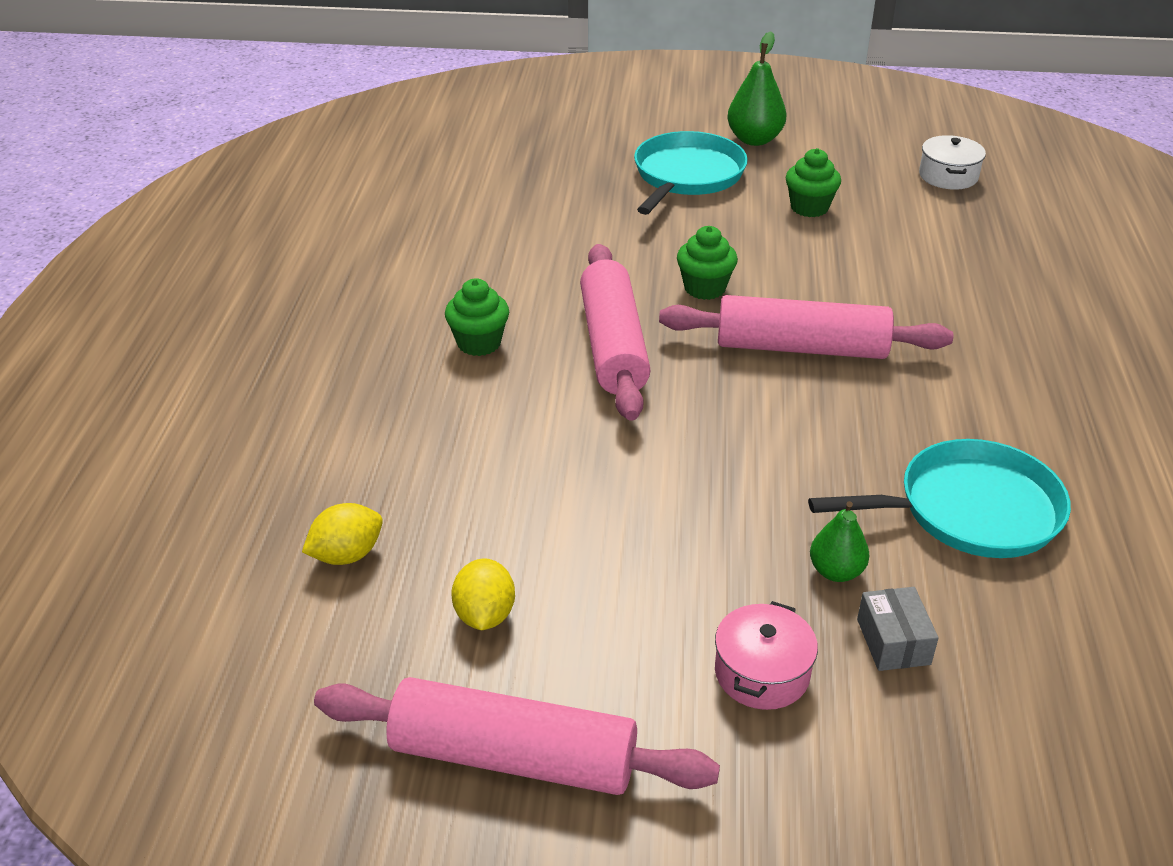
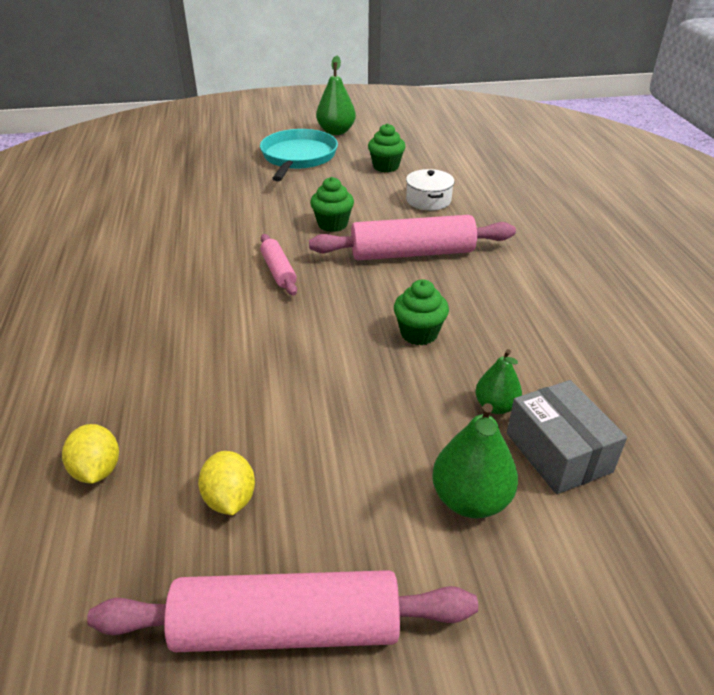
camera: 15 degrees left, 0 degrees up
(347, 555) = (97, 470): yellow lemon -> yellow lemon turned 60 degrees counterclockwise
(479, 343) = (176, 284): green cupcake -> green cupcake (419, 333)
(613, 345) = (278, 271): pink rolling pin -> pink rolling pin, size x0.52
(761, 673) = (470, 499): pink pot -> green pear
(893, 642) = (558, 452): grey box -> grey box, size x1.59
(948, 176) = (466, 139): white pot -> white pot (428, 200)
(970, 510) = (570, 344): turquoise pan -> none

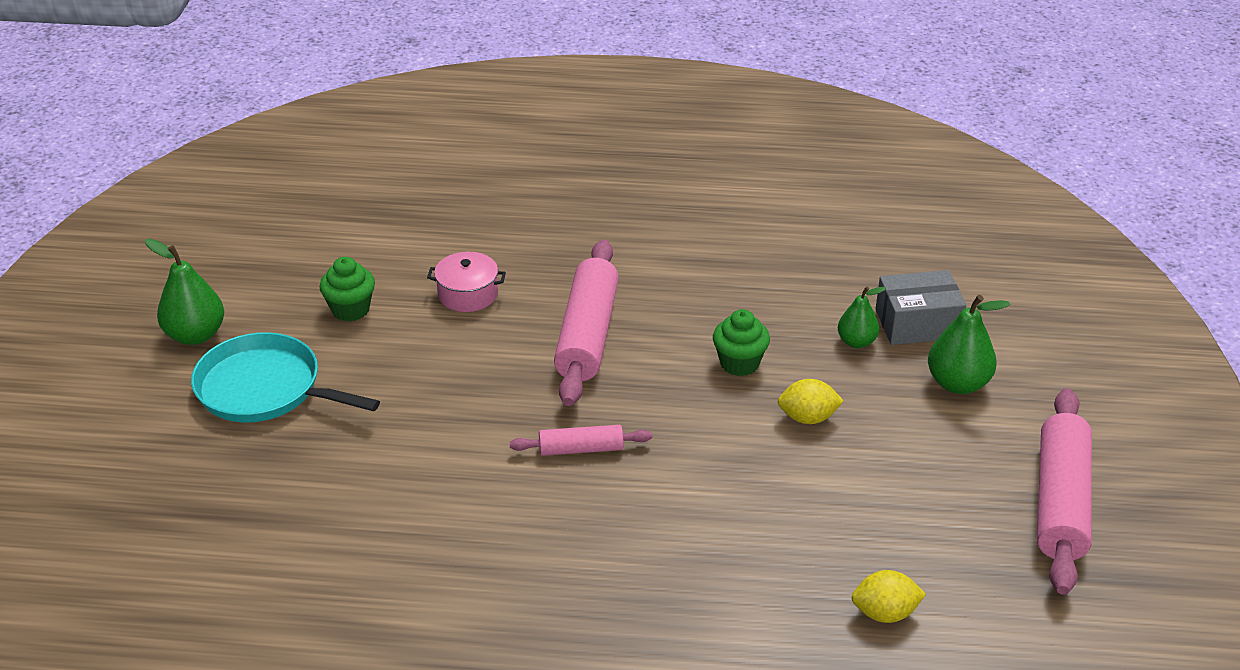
camera: 75 degrees left, 0 degrees up
(230, 499) = (935, 522): yellow lemon -> yellow lemon (808, 418)
(332, 224) = (489, 386): green cupcake -> none
(428, 200) = (468, 294): white pot -> pink pot

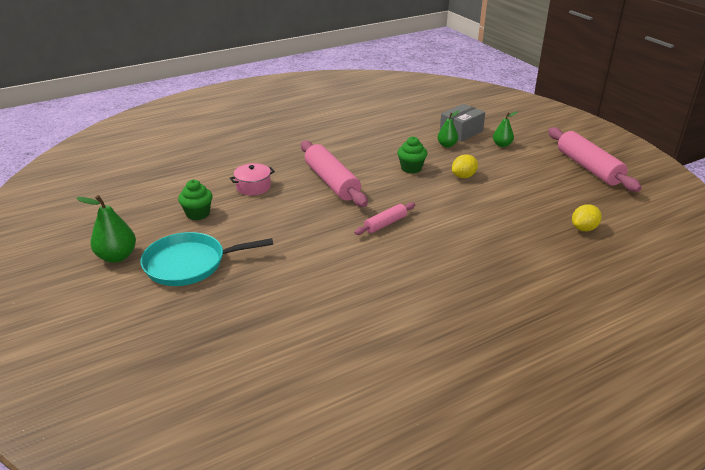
camera: 35 degrees left, 5 degrees down
(958, 383) = (502, 145): green pear -> green pear, size x0.63

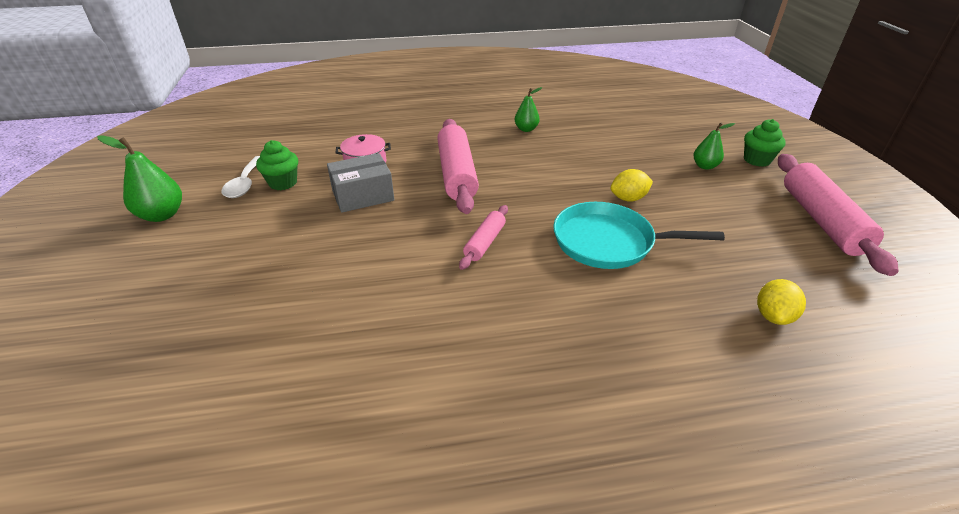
camera: 20 degrees right, 5 degrees up
(166, 220) = (245, 184): none -> white spoon
(189, 264) = (223, 242): turquoise pan -> turquoise pan (608, 242)
(385, 224) = (485, 242): pink rolling pin -> pink rolling pin turned 45 degrees counterclockwise
(411, 168) = (565, 175): green cupcake -> green cupcake (757, 160)
(447, 145) = (629, 154): green pear -> green pear (526, 129)
(461, 132) = (657, 140): grey box -> grey box (363, 195)
(584, 228) = (773, 316): yellow lemon -> yellow lemon turned 45 degrees counterclockwise

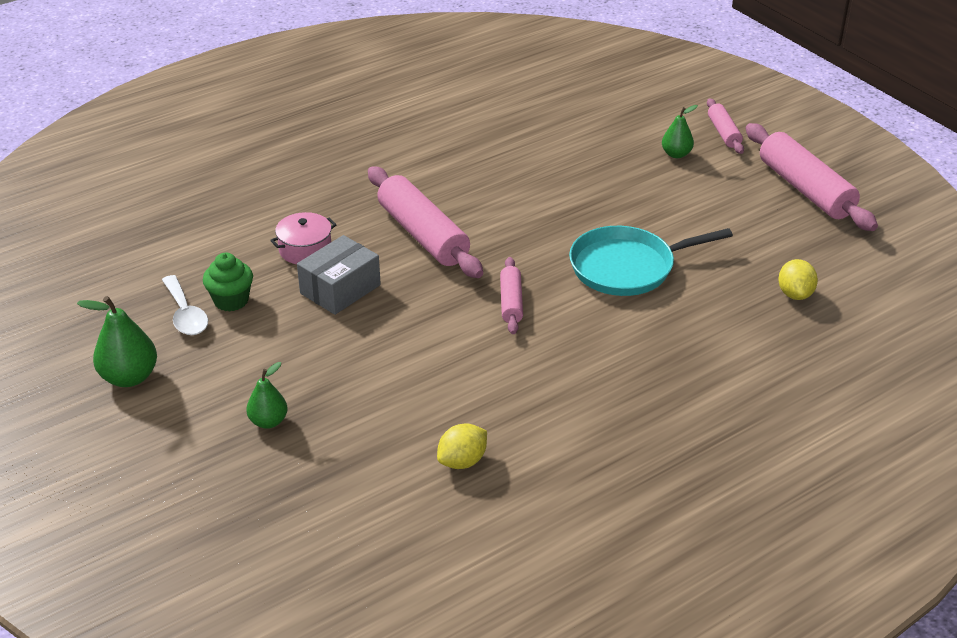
camera: 25 degrees left, 0 degrees up
(526, 129) = (457, 154): green pear -> green pear (268, 421)
(628, 198) = (620, 214): yellow lemon -> yellow lemon (462, 461)
(757, 160) = (723, 133): green cupcake -> pink rolling pin

